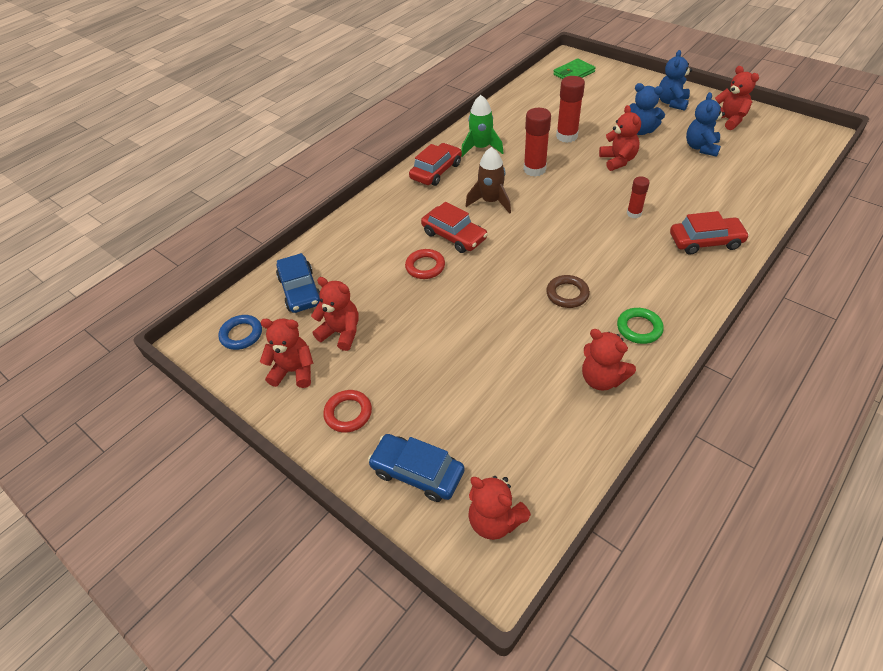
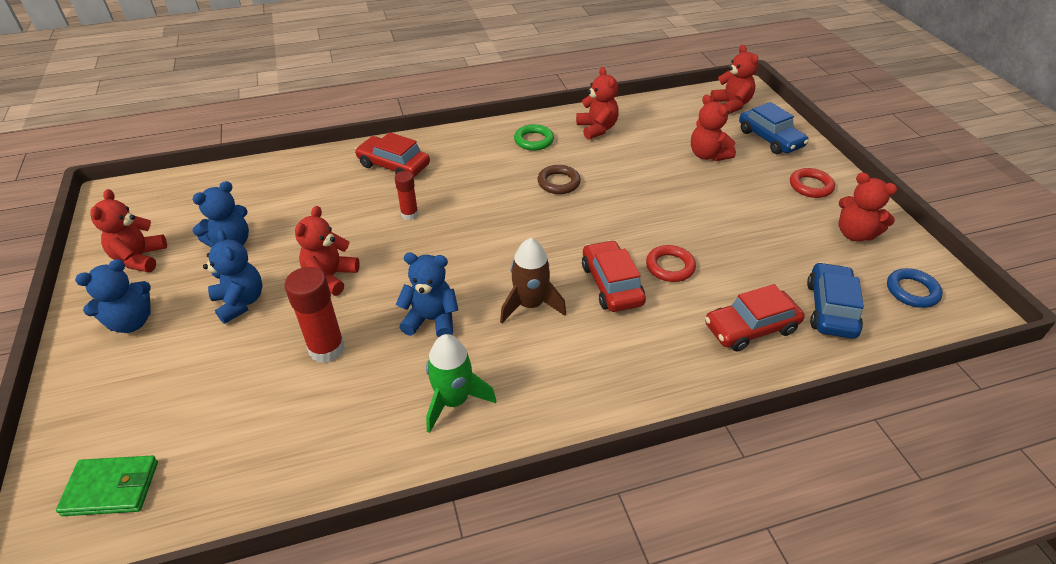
camera: 150 degrees left, 5 degrees down
(341, 333) = (795, 245): red teddy bear -> red teddy bear (708, 155)
(436, 171) = (554, 394): red car -> red car (750, 328)
(534, 169) = (431, 320): red glue stick -> blue teddy bear

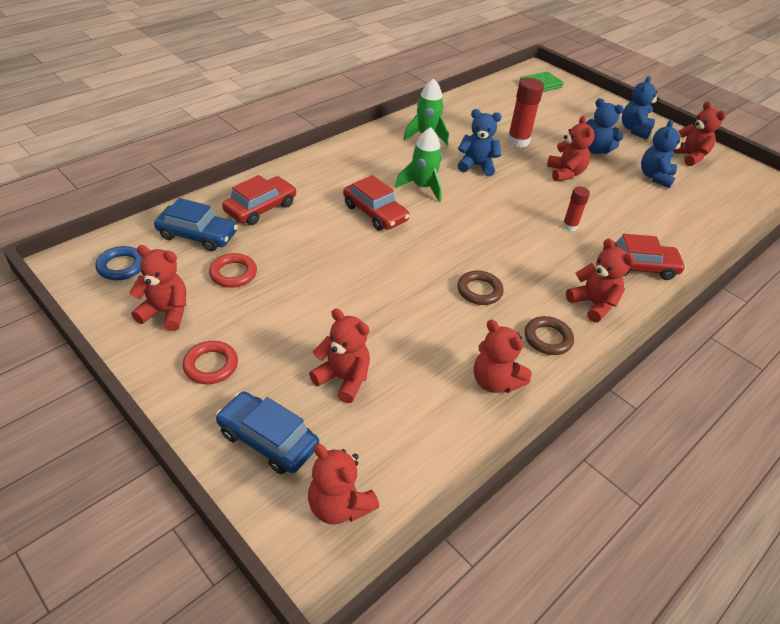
camera: 150 degrees right, 0 degrees up
(431, 320) = (476, 166): blue teddy bear -> blue teddy bear turned 150 degrees counterclockwise
(471, 151) = (593, 304): none -> red teddy bear
(530, 305) = (422, 187): brown rocket -> green rocket
(533, 140) = (548, 338): green ring -> brown ring
(670, 267) = (336, 236): red ring -> red ring (233, 273)
(831, 309) = (197, 235): blue car -> blue car turned 60 degrees counterclockwise

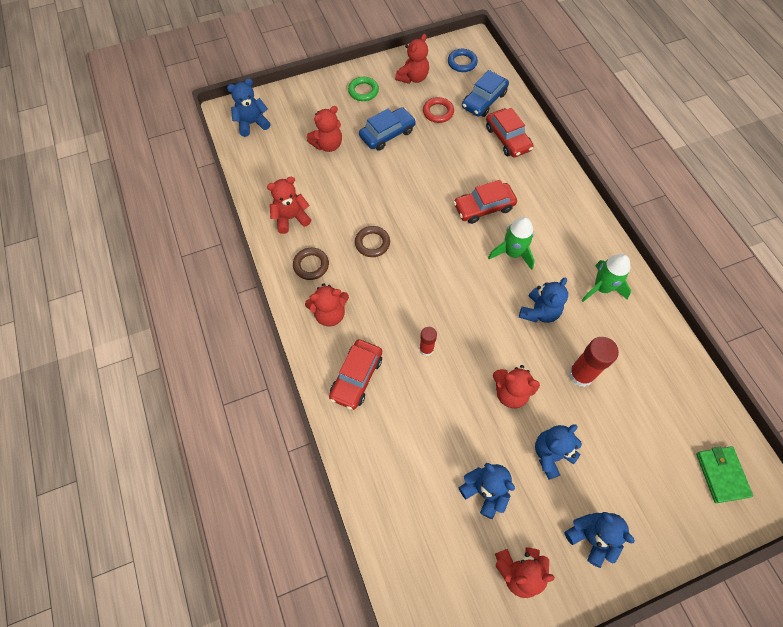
camera: 115 degrees right, 20 degrees up
(211, 365) = (363, 91): red ring -> green ring
(268, 439) = (303, 105): blue car -> blue car (387, 134)
(339, 506) = (252, 123): red teddy bear -> blue teddy bear

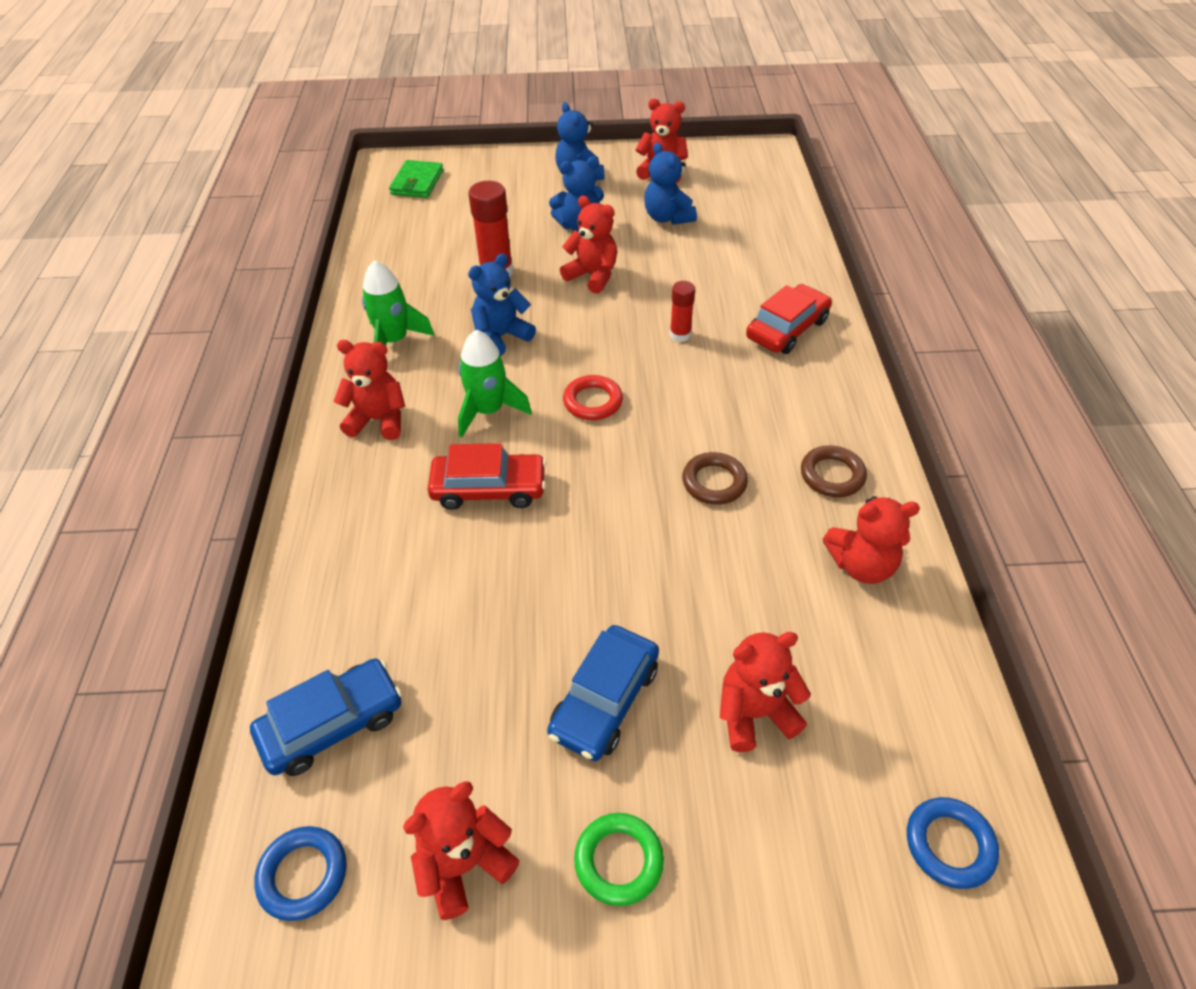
camera: 160 degrees left, 15 degrees down
(252, 123) = (949, 844): blue teddy bear -> blue ring
(330, 314) = (811, 403): red teddy bear -> red teddy bear (378, 420)
(387, 134) = (604, 700): blue car -> blue car turned 45 degrees counterclockwise
(438, 112) = (458, 725): red ring -> red ring (593, 401)
(507, 138) = (352, 608): red car -> none

